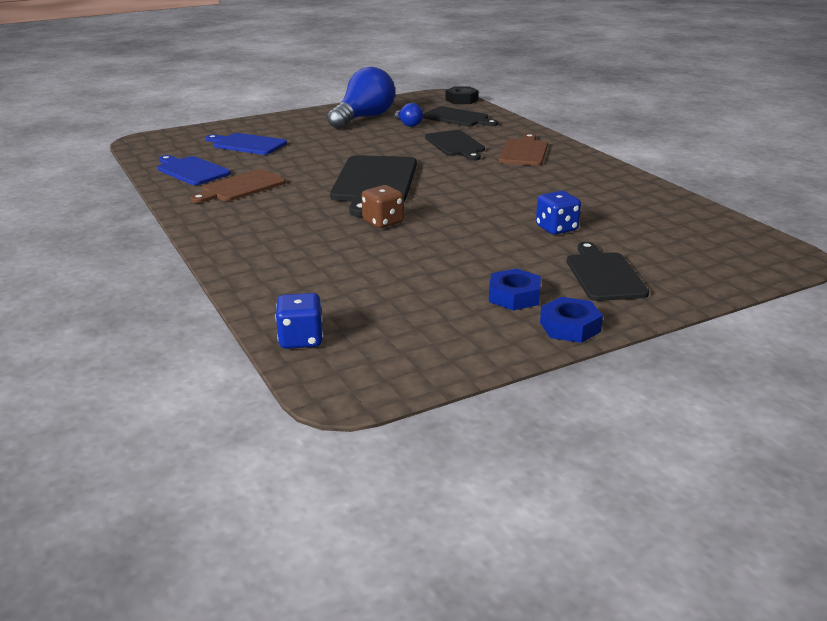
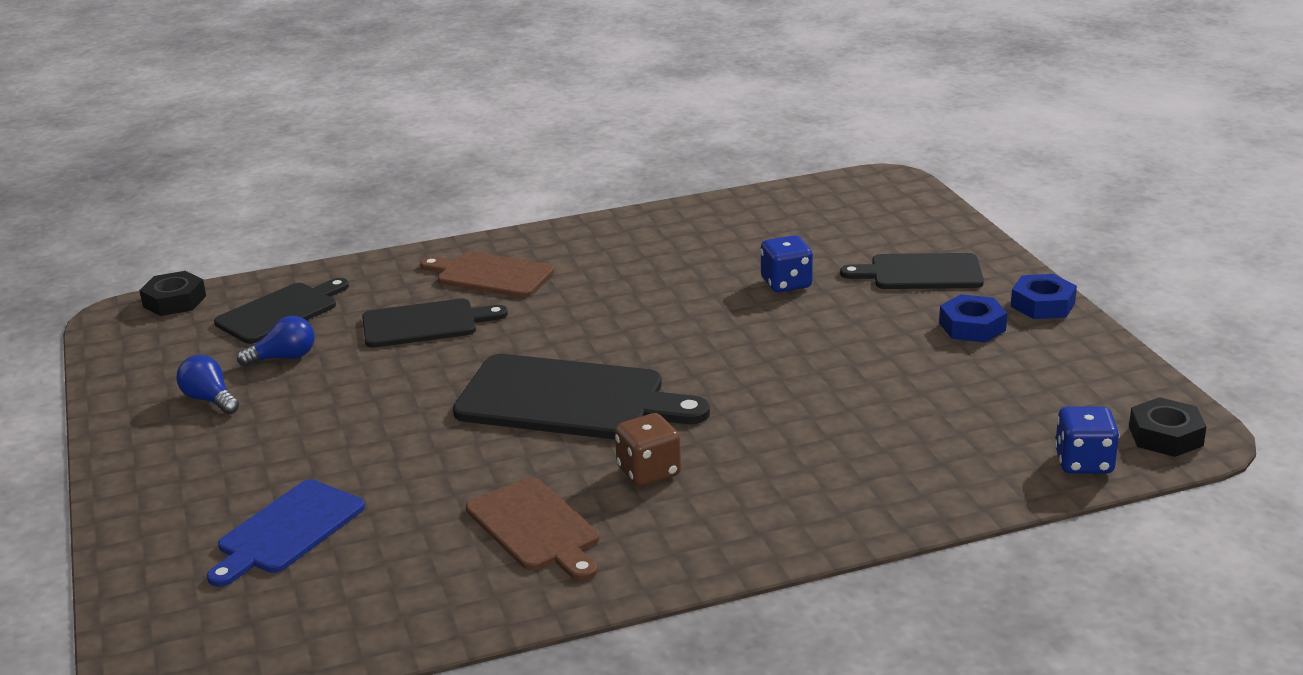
camera: 80 degrees left, 0 degrees up
(191, 171) = (415, 591): blue cutting board -> none
(343, 378) = (1165, 436): none -> black nut
(364, 118) = (210, 400): blue light bulb -> blue light bulb, size x0.47
(383, 222) = (734, 398): brown dice -> brown dice (649, 472)

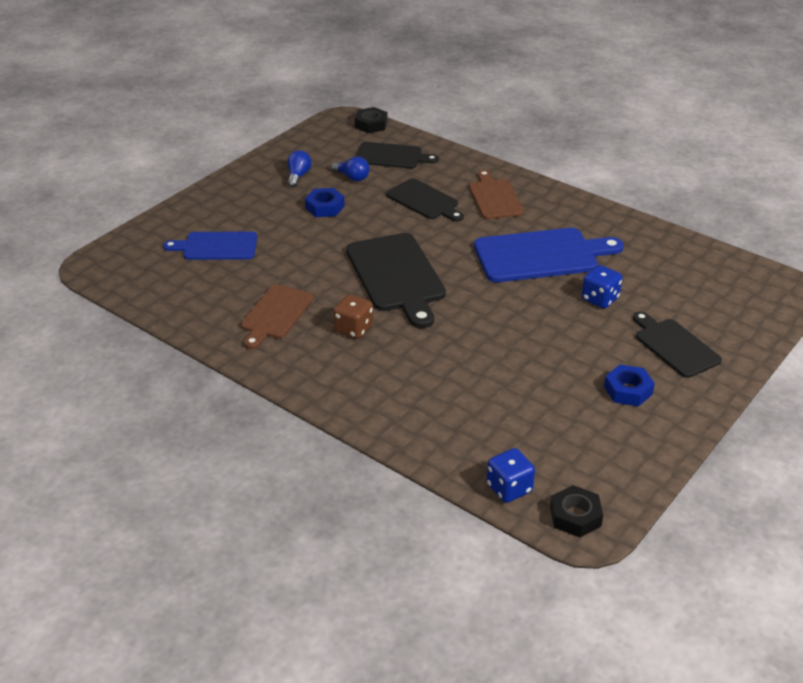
camera: 55 degrees right, 10 degrees up
(654, 288) = (540, 255): none -> blue cutting board
(1042, 304) = (691, 412): blue nut -> blue nut (325, 207)

